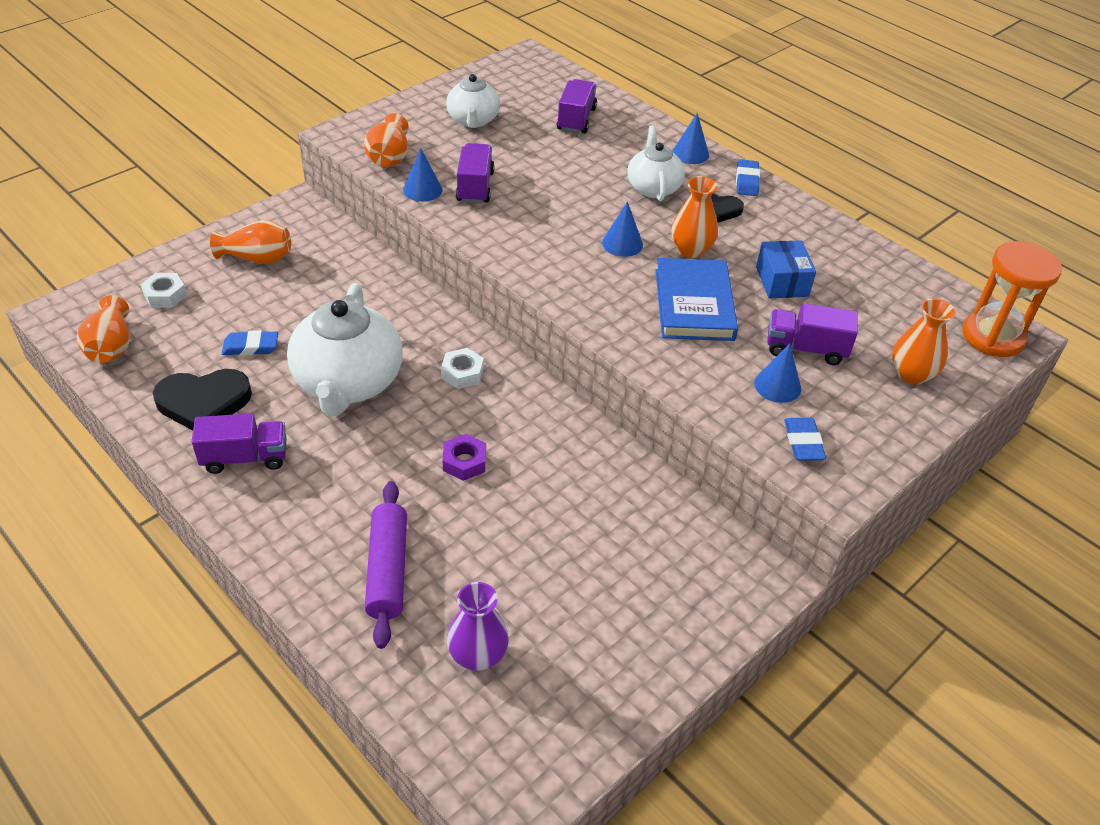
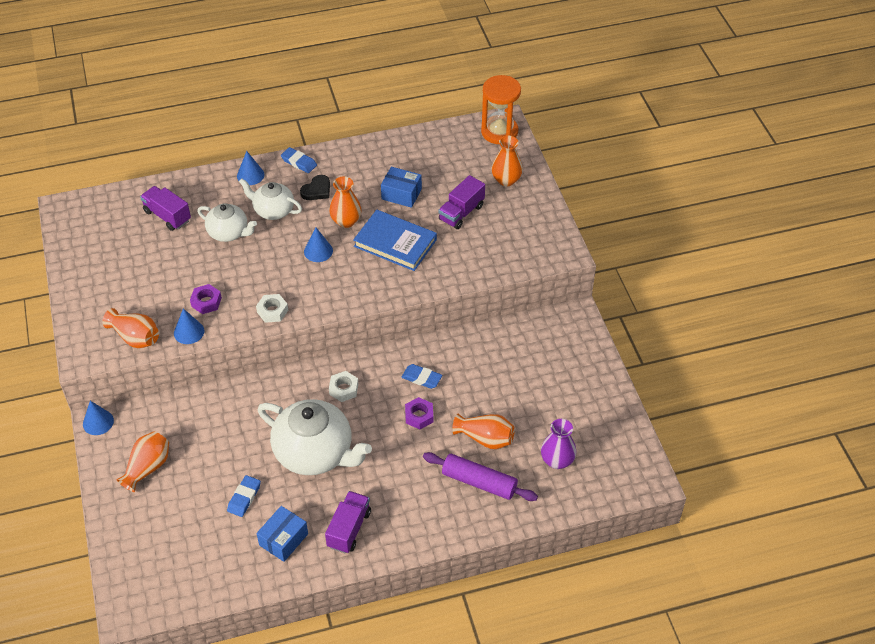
camera: 60 degrees left, 5 degrees up
(111, 347) = (189, 583): orange vase -> orange vase (485, 438)
(165, 295) = (152, 536): white nut -> white nut (272, 311)
(203, 402) = (283, 539): black heart -> blue box
(473, 120) = (125, 273): white teapot -> white teapot (229, 233)
(475, 187) = (206, 302): purple truck -> purple nut
(777, 386) = (481, 239): blue cone -> blue cone (98, 422)
(803, 442) = (527, 249): blue eraser -> blue eraser (421, 378)

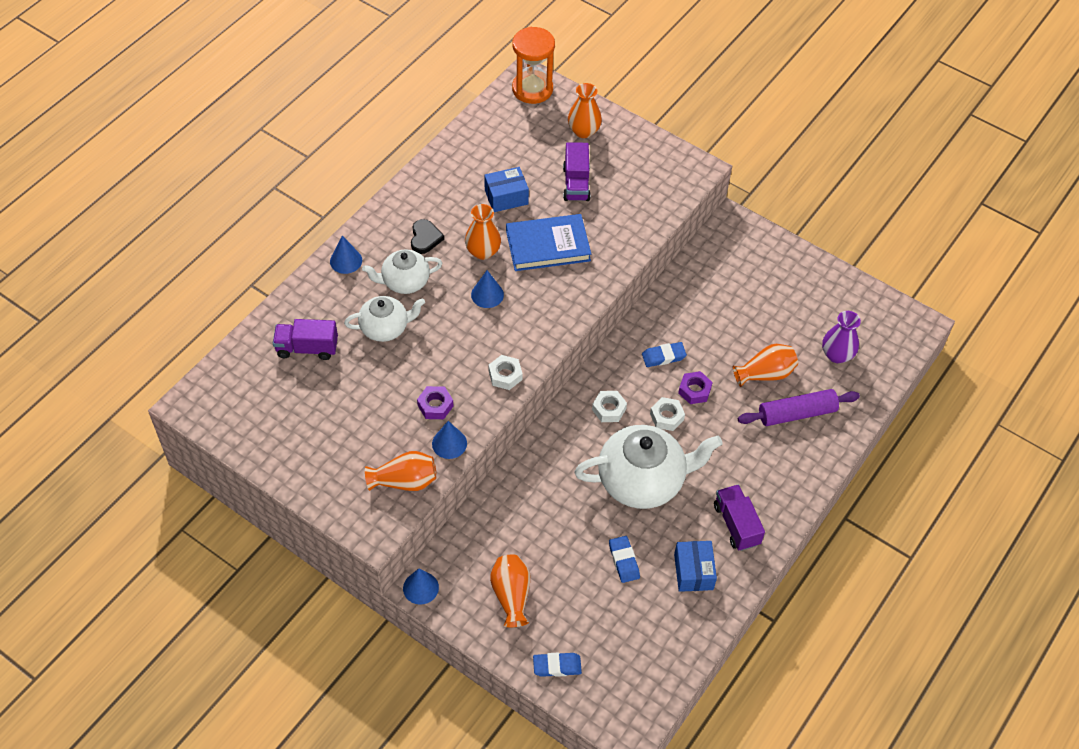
camera: 40 degrees left, 5 degrees up
(299, 162) = (379, 221): blue eraser -> blue eraser (557, 666)
(379, 421) = (666, 417): none -> white nut

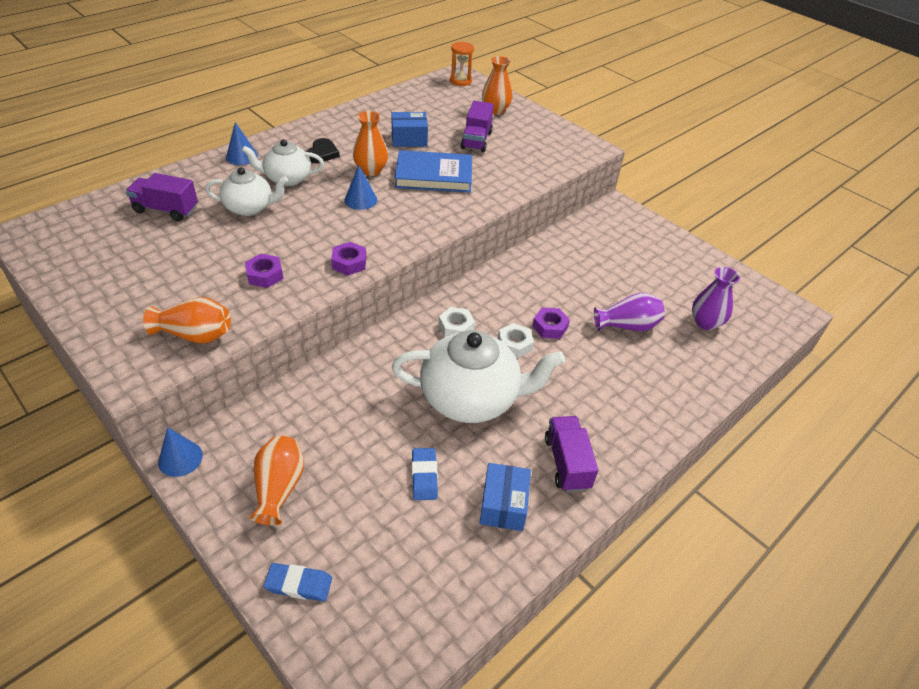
camera: 10 degrees right, 10 degrees down
(449, 443) = (262, 309): blue cone -> none
(505, 375) = (349, 263): white nut -> purple nut
(532, 89) = (460, 81): orange hourglass -> orange hourglass, size x0.62
(663, 356) = (525, 293): blue eraser -> none
(765, 374) = (627, 325): orange vase -> purple vase
(796, 413) = (655, 366): purple rolling pin -> none

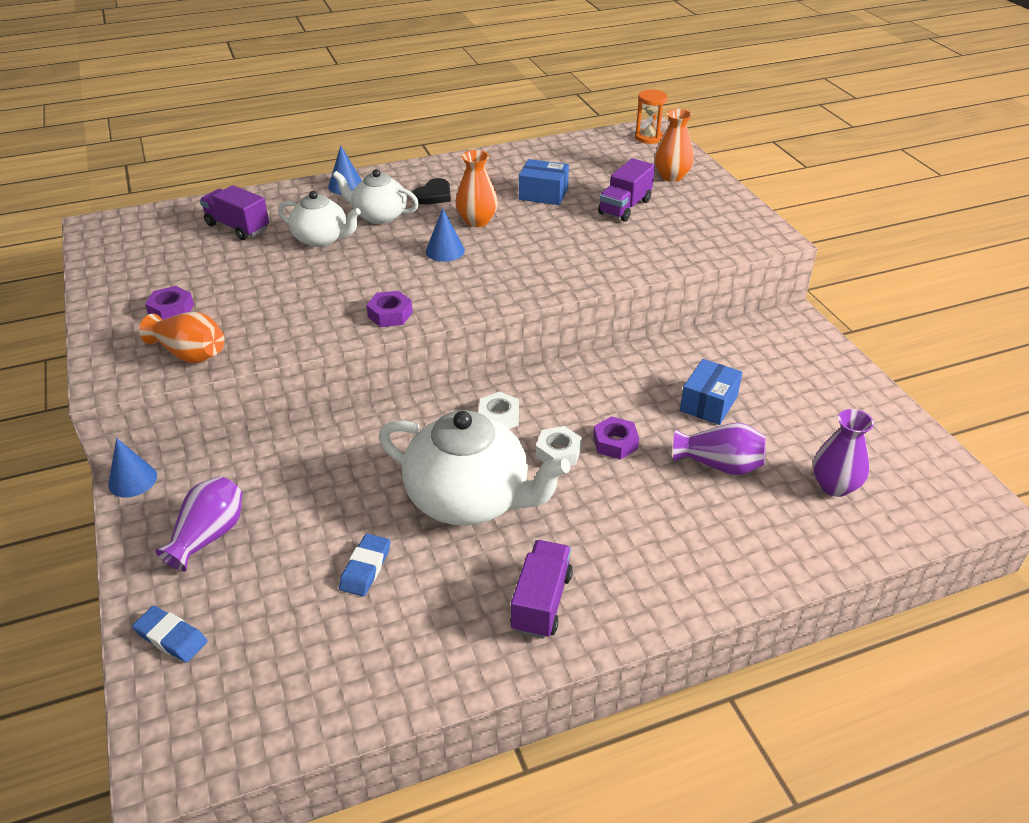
camera: 25 degrees right, 5 degrees down
(265, 275) = (294, 309): purple nut -> purple nut (171, 310)
(279, 488) = (208, 536): orange vase -> purple vase
(434, 175) = (546, 238): blue book -> none
(503, 505) = (436, 625): blue box -> blue box (708, 403)

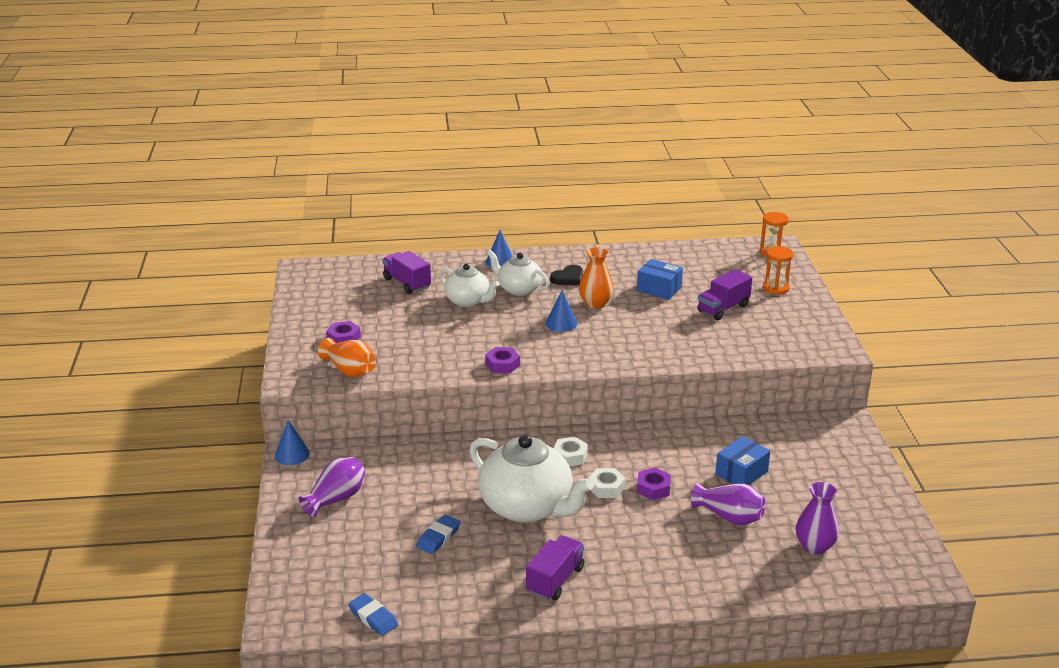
camera: 15 degrees right, 10 degrees down
(171, 637) = (297, 554): blue eraser -> blue eraser (373, 617)
(671, 176) = (776, 288): orange vase -> orange hourglass

